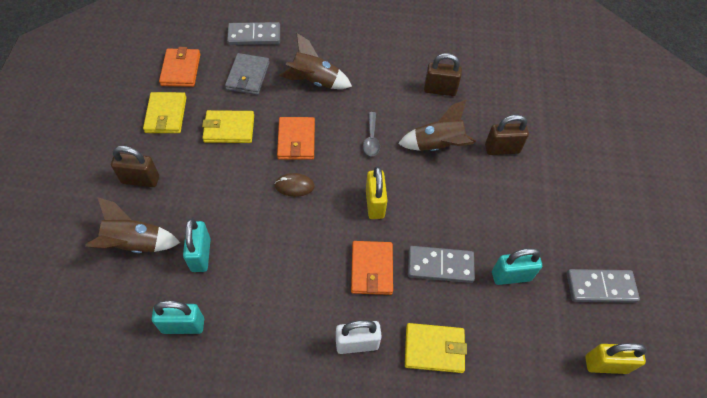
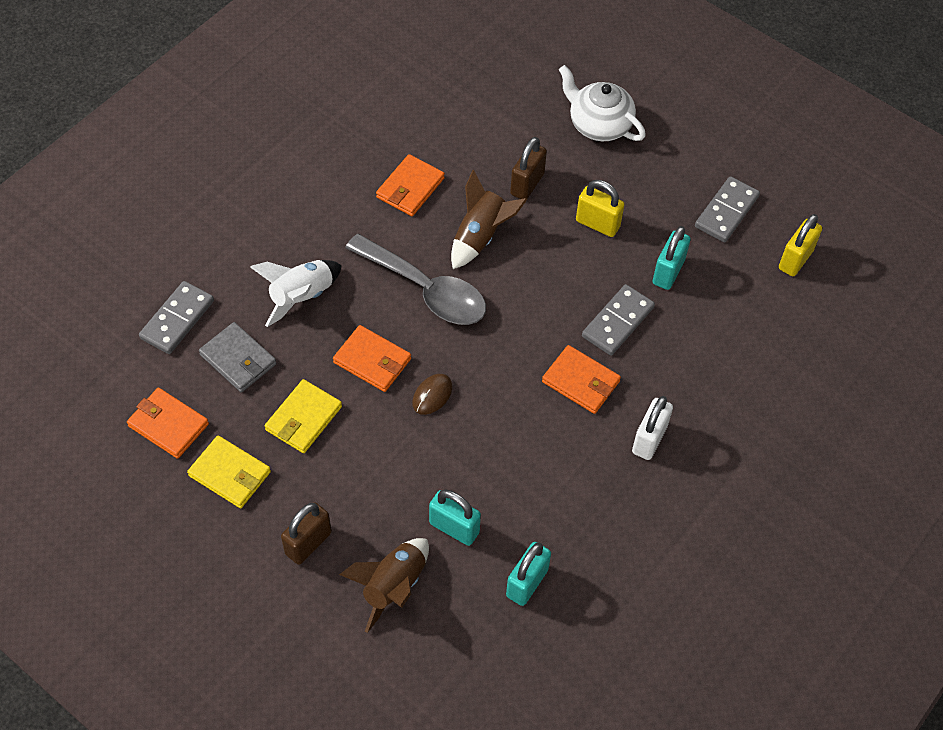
camera: 55 degrees left, 0 degrees up
(314, 81) = (301, 297): brown rocket -> white rocket
(371, 139) = (426, 290): grey spoon -> grey spoon, size x2.23
(375, 204) = (508, 335): yellow padlock -> yellow padlock (597, 224)
(434, 349) = (696, 380): yellow wallet -> none
(440, 90) = (410, 188): brown padlock -> orange wallet
(591, 163) = (598, 124): none -> white teapot

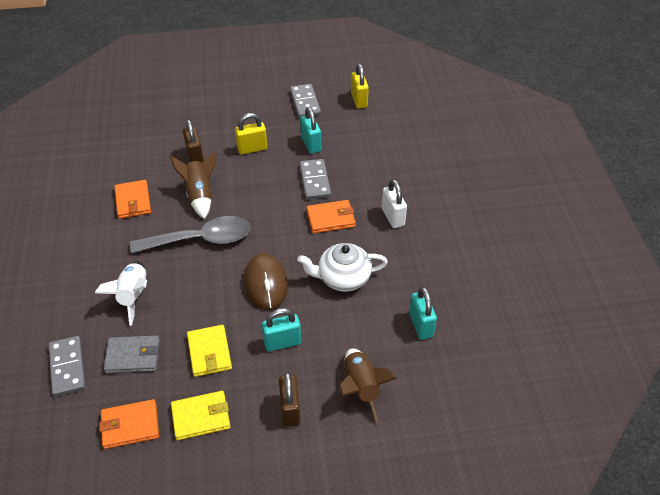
camera: 45 degrees left, 10 degrees down
(372, 361) = (213, 294): orange wallet -> none
(432, 395) = (266, 283): brown mouse -> brown mouse, size x1.83
(454, 528) = (355, 333): turquoise padlock -> turquoise padlock (282, 342)
(598, 124) = (199, 109): white teapot -> white teapot (343, 278)

